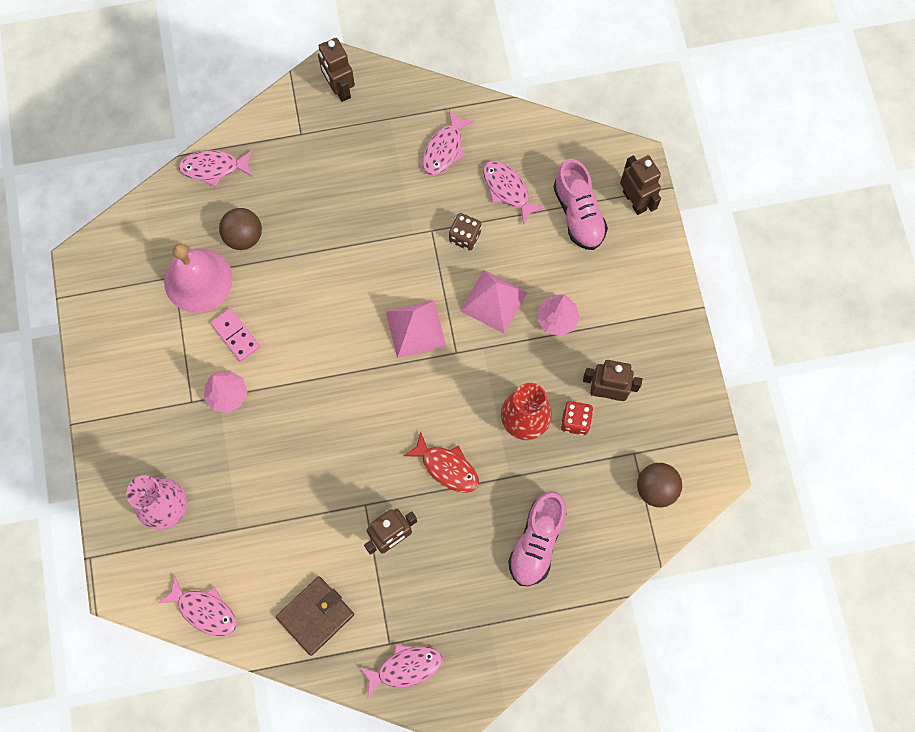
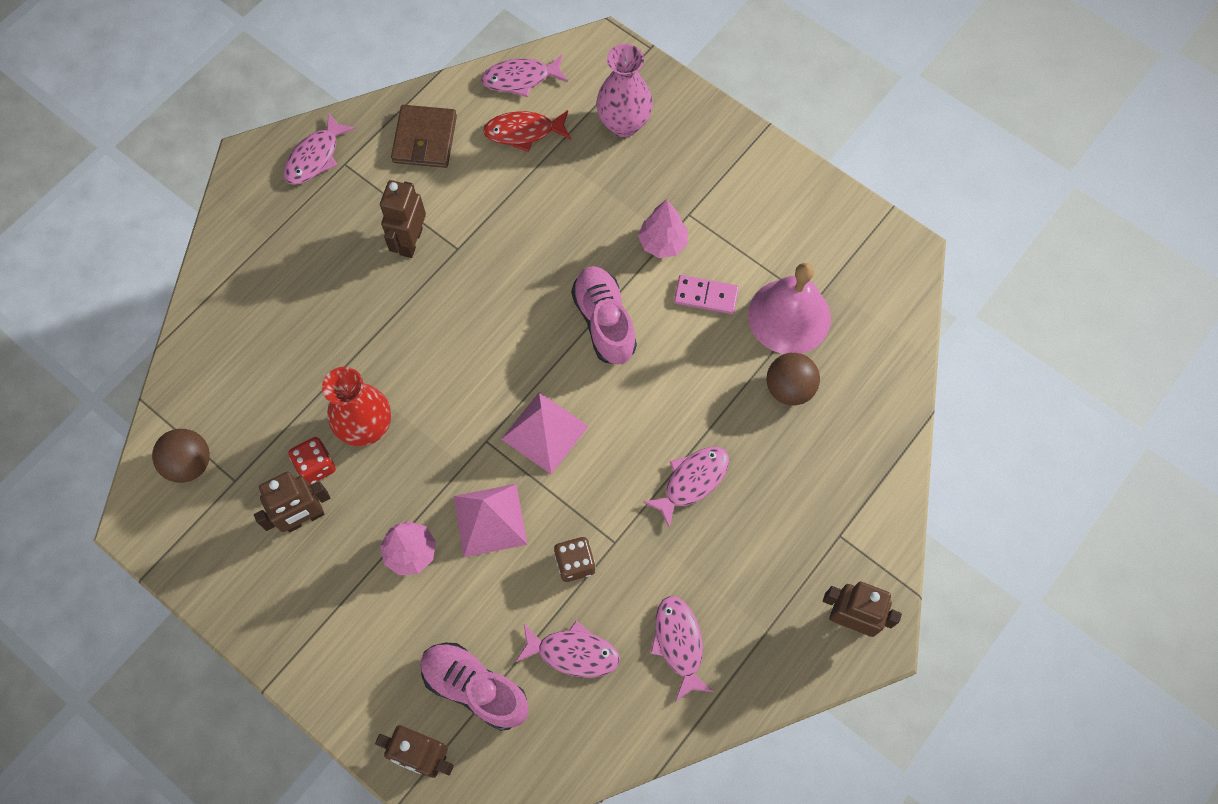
camera: 140 degrees right, 5 degrees down
(213, 168) = (885, 430): pink fish -> pink fish (692, 481)
(447, 467) = (408, 333): red fish -> red fish (523, 132)
(537, 542) = (273, 332): pink shoe -> pink shoe (604, 322)

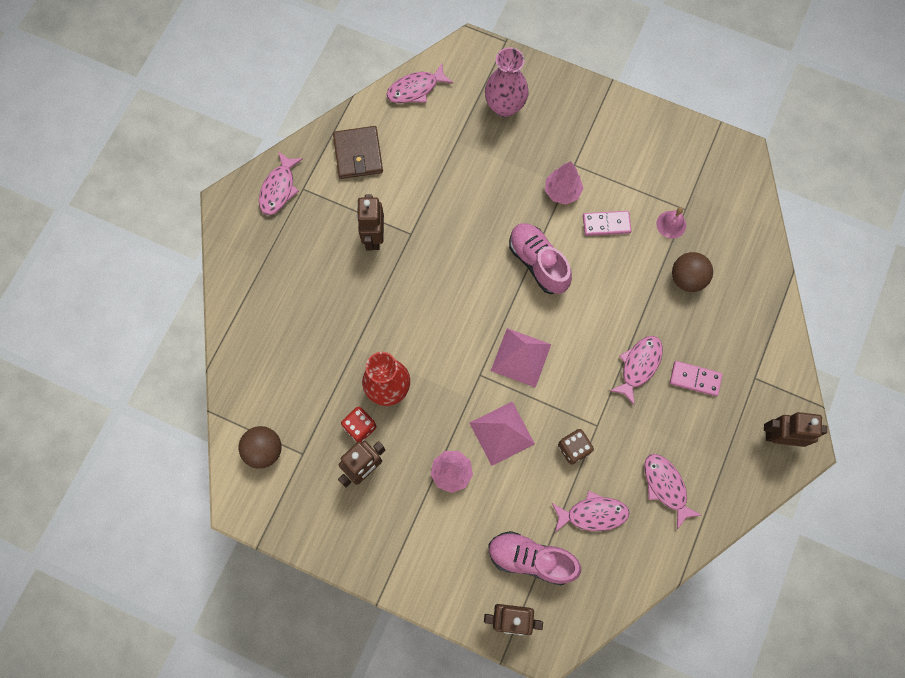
camera: 15 degrees left, 5 degrees up
(523, 132) = (431, 130): red fish -> none
(760, 517) = (695, 379): none -> pink domino
(789, 316) = (671, 224): pink bell -> pink bell, size x0.48

